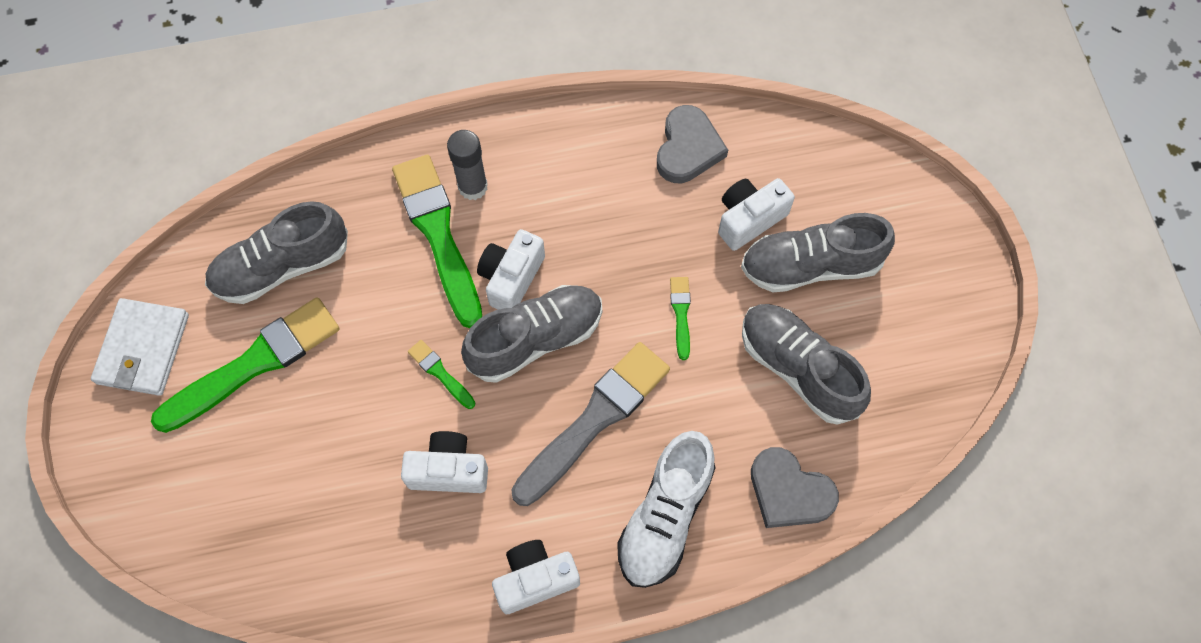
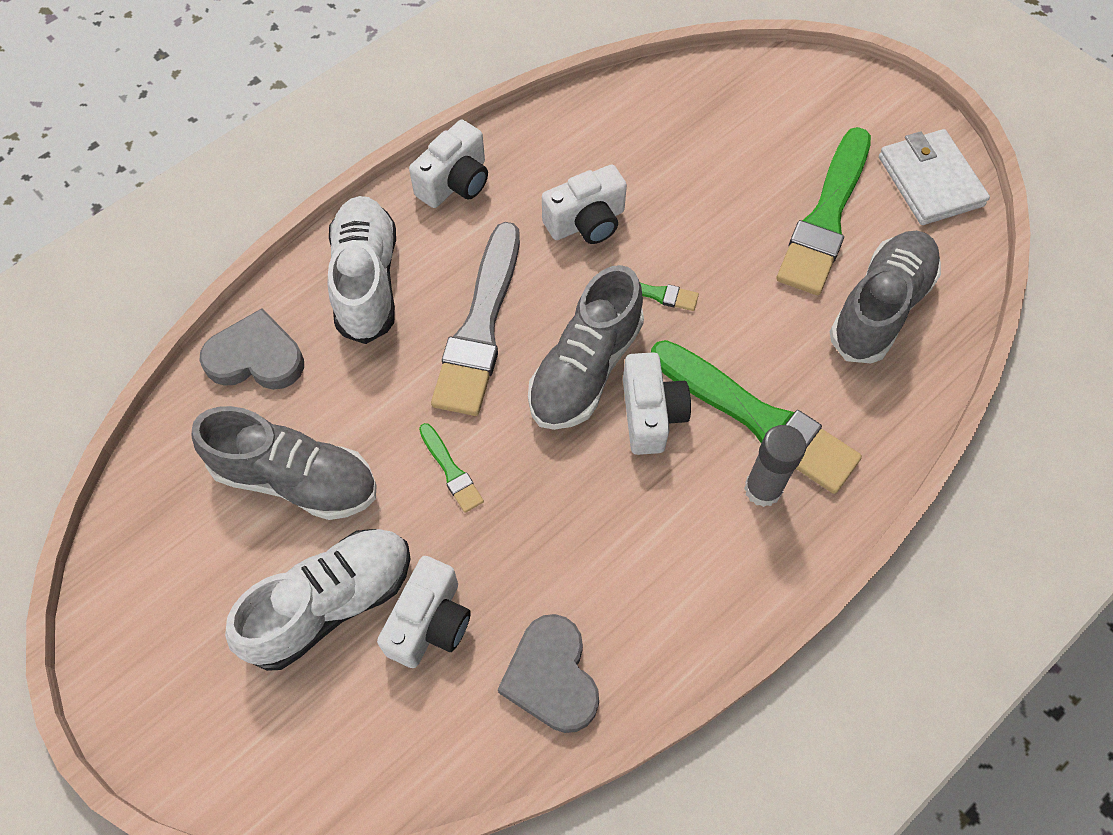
camera: 150 degrees right, 5 degrees down
(810, 265) = (331, 604): grey shoe -> white shoe

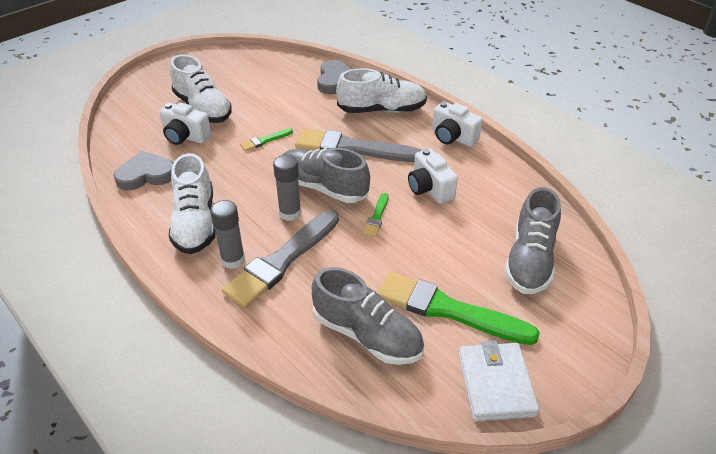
camera: 90 degrees right, 20 degrees down
(296, 479) = (268, 95): grey shoe -> grey shoe (530, 260)
(651, 414) = (290, 213): white camera -> grey glue stick
(682, 561) = (195, 223): none -> white shoe
(758, 419) = (282, 261): green brush -> grey brush
(930, 181) = (495, 384): white wallet -> white wallet turned 75 degrees counterclockwise

